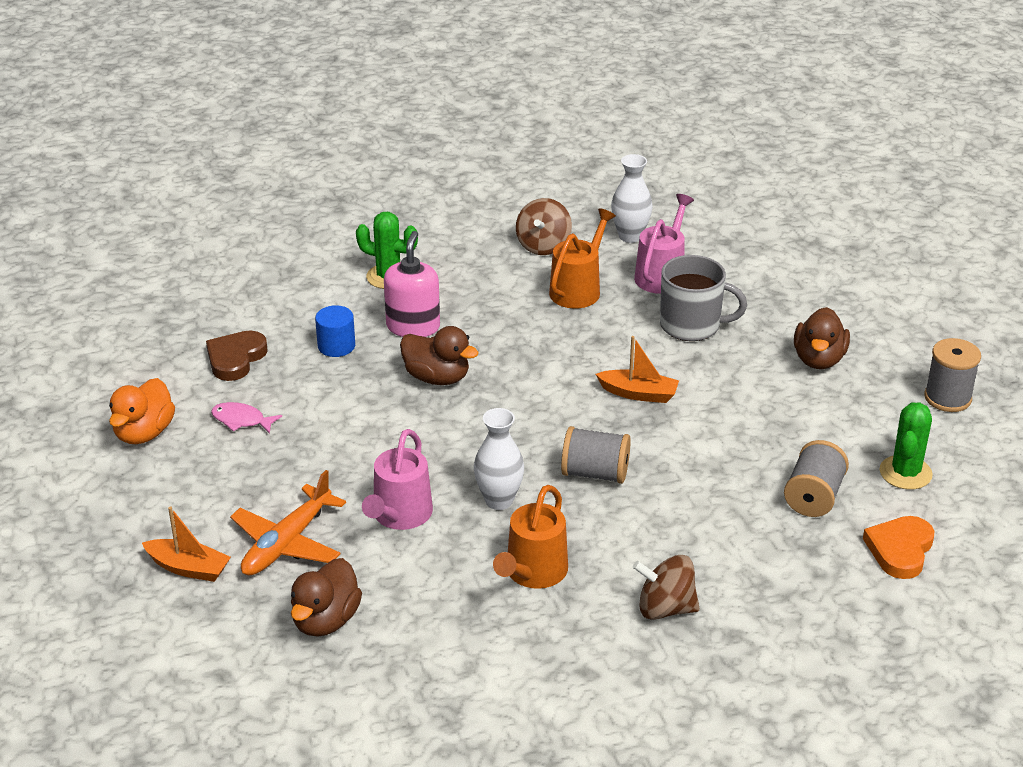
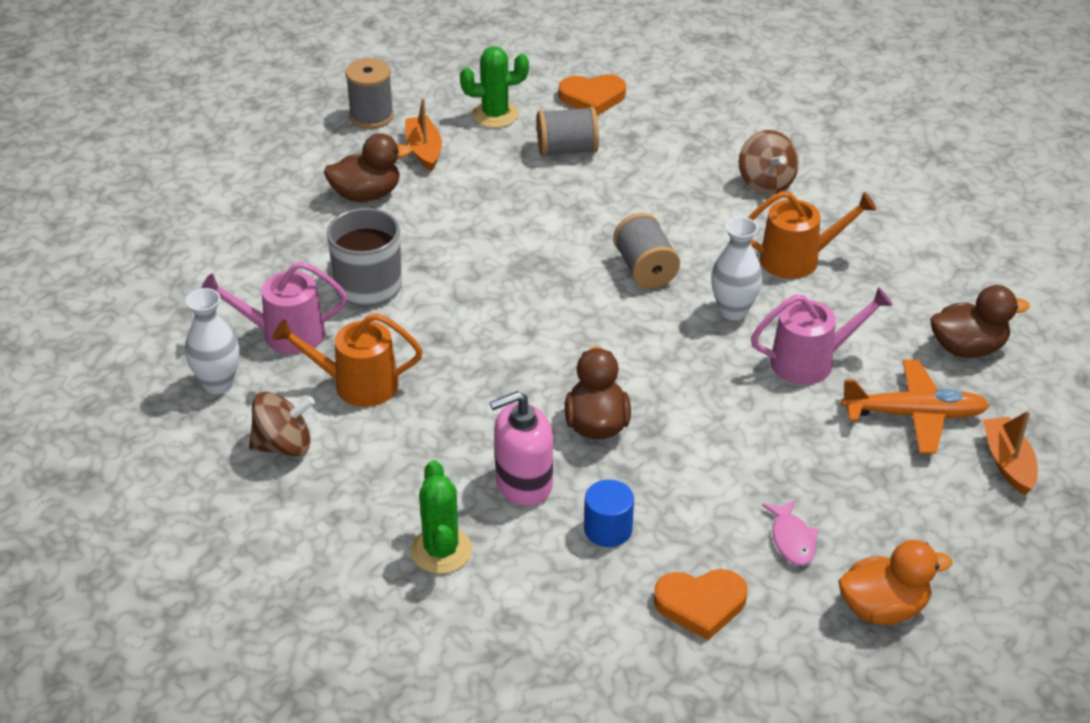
camera: 120 degrees left, 5 degrees up
(235, 358) = (700, 604): brown heart -> orange heart
(638, 393) = (508, 282): orange boat -> orange boat (424, 150)

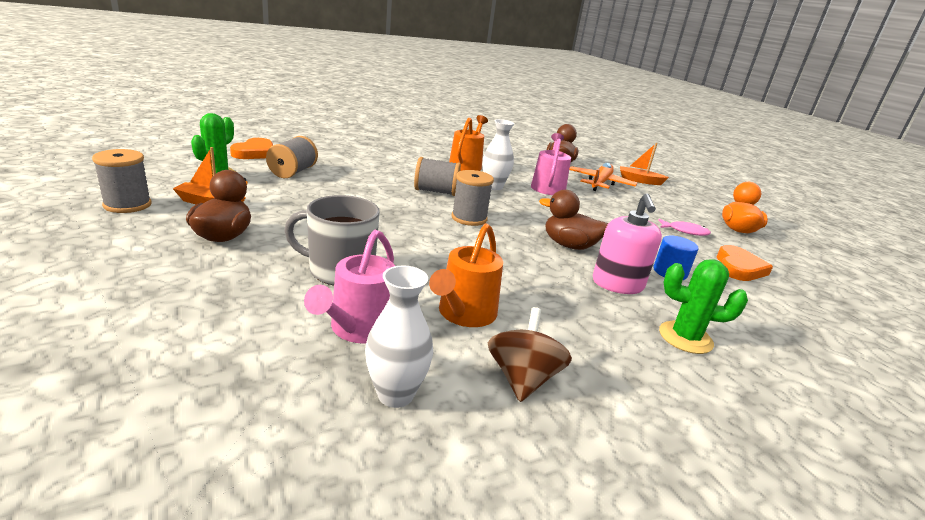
camera: 70 degrees left, 15 degrees down
(587, 322) = (469, 218): none -> grey spool
(766, 183) = (398, 151): brown spinning top -> none

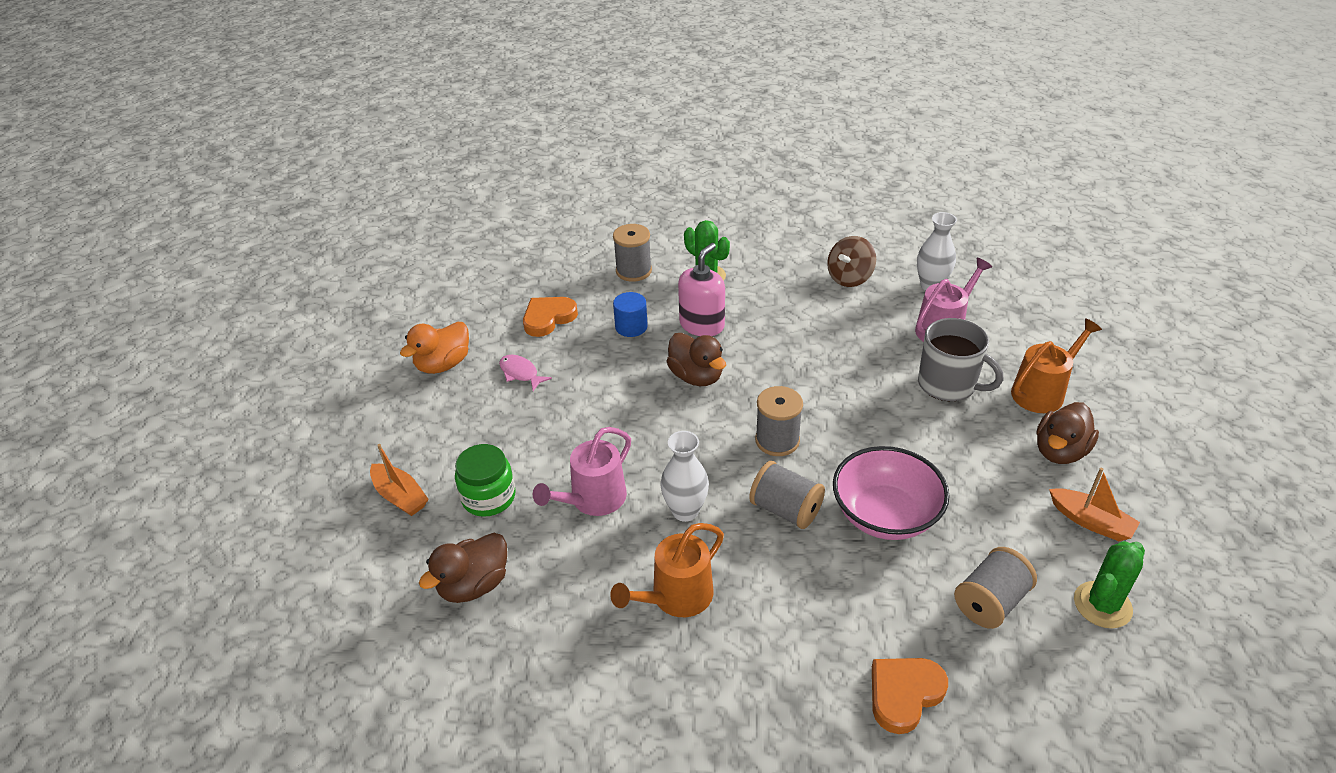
camera: 145 degrees left, 15 degrees up
(127, 205) = (1184, 531): grey spool -> grey spool (633, 271)
(255, 153) = (1059, 696): orange heart -> orange heart (904, 694)
(370, 194) = (885, 515): none -> pink bowl
(464, 314) = (860, 325): orange watering can -> orange watering can (1042, 392)
(600, 183) = (488, 497): orange plane -> green jar

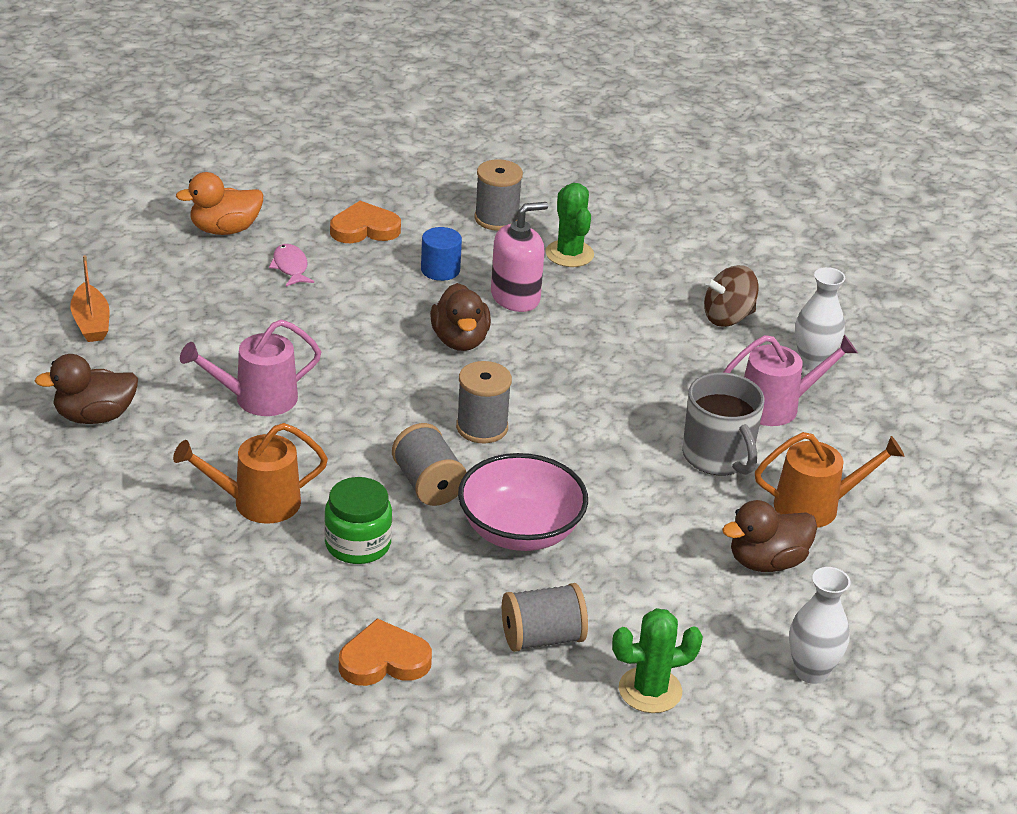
camera: 25 degrees right, 5 degrees down
(488, 497) = (166, 356): green jar -> green jar (358, 544)
(685, 511) = (332, 444): white vase -> white vase (811, 672)
(1090, 521) = (723, 628): orange boat -> none

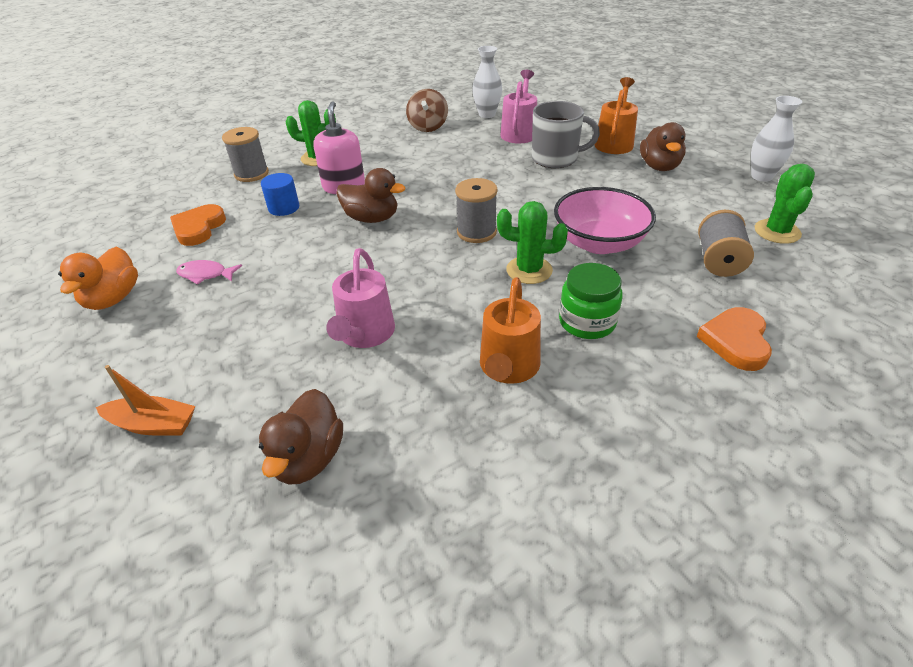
camera: 60 degrees left, 5 degrees up
(428, 485) = (529, 270): grey spool -> green cactus

